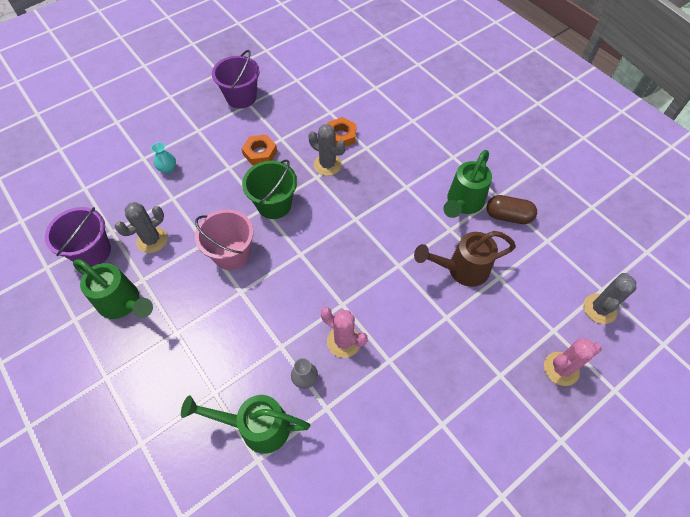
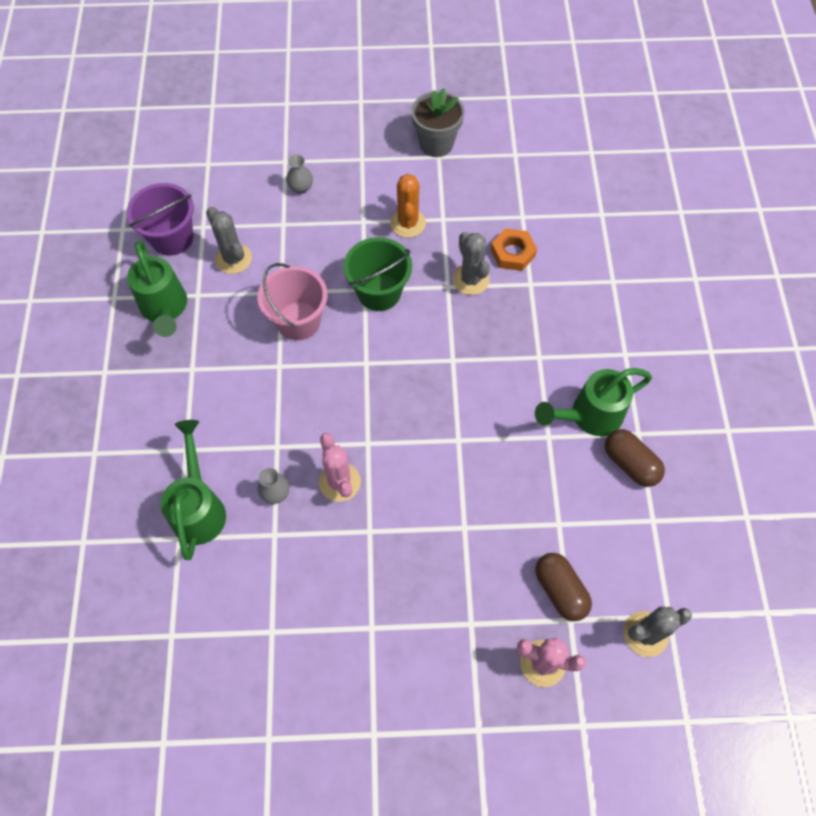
camera: 35 degrees right, 5 degrees up
(152, 240) = (233, 259): grey cactus -> grey cactus turned 60 degrees clockwise
(168, 169) = (301, 188): turquoise vase -> grey vase
(241, 97) = (436, 144): purple bucket -> grey flower pot
(256, 427) = (199, 507): green watering can -> green watering can turned 45 degrees clockwise
(260, 153) = (408, 223): orange nut -> orange cactus
(461, 269) = (523, 488): brown watering can -> none
(533, 316) = (560, 590): none -> brown capsule

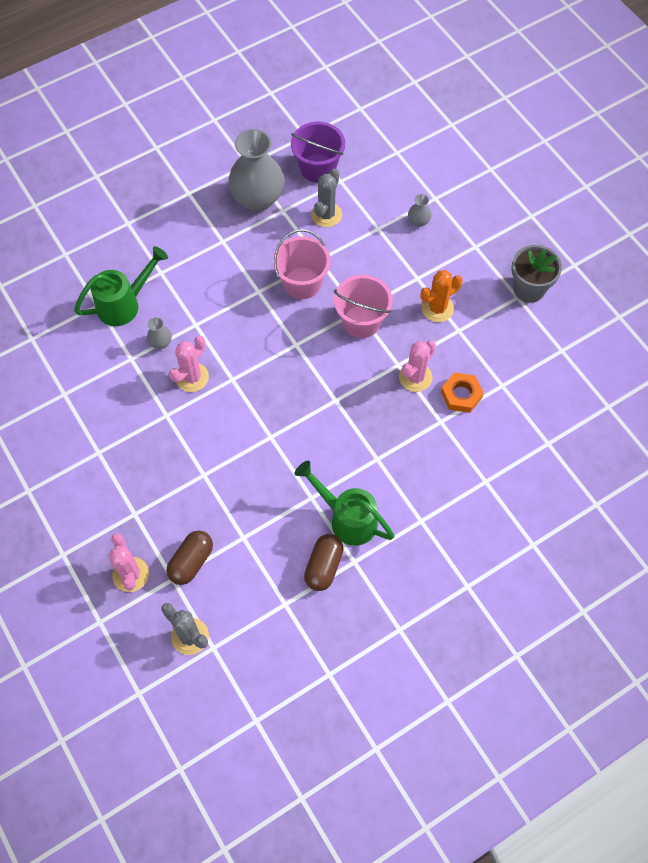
camera: 60 degrees right, 0 degrees up
(165, 309) = (258, 198): green watering can -> grey vase
(379, 292) = (361, 321): green bucket -> pink bucket
(470, 279) = (415, 377): grey cactus -> pink cactus

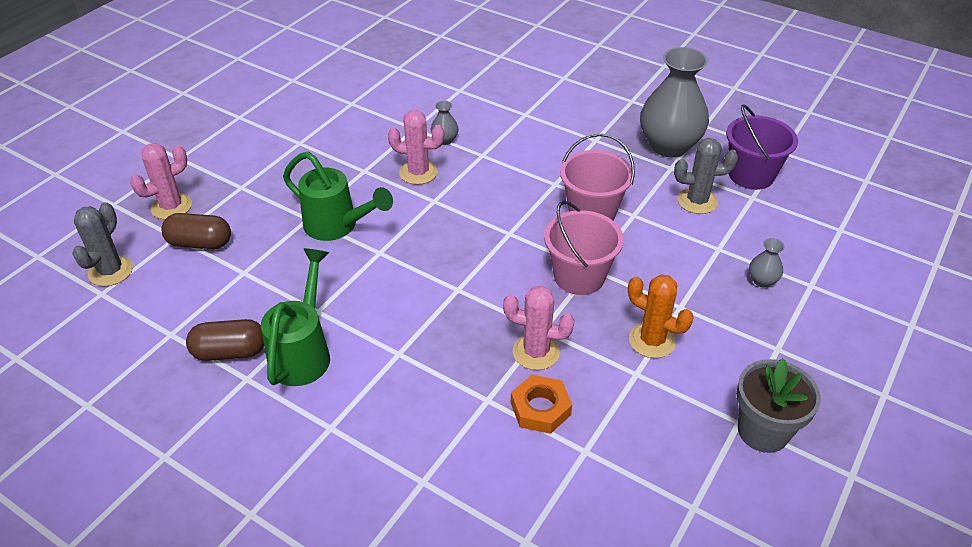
camera: 65 degrees right, 20 degrees down
(125, 304) = (473, 105): green watering can -> green watering can (338, 226)

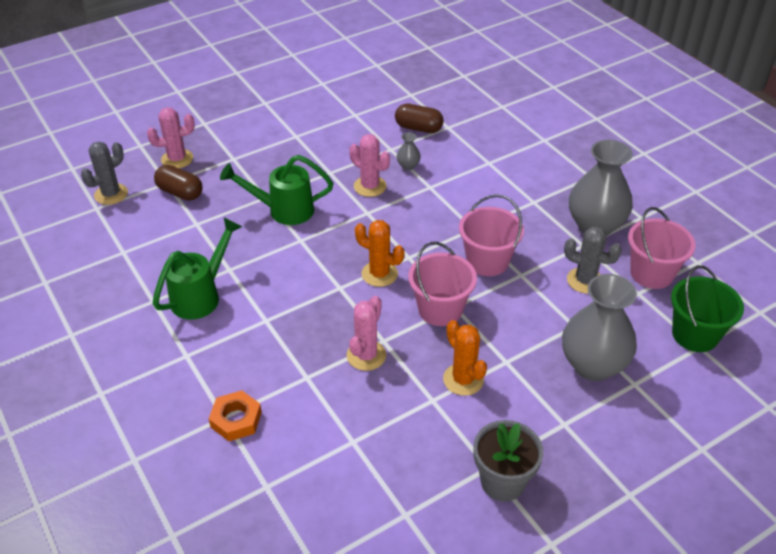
camera: 25 degrees right, 0 degrees up
(230, 352) = (153, 278): brown capsule -> brown capsule (418, 128)
(338, 226) = (283, 210): green watering can -> green watering can turned 120 degrees clockwise
(491, 260) = (379, 274): none -> orange cactus
(536, 352) = (366, 355): pink cactus -> pink cactus turned 75 degrees clockwise
(540, 408) = (341, 398): orange nut -> orange nut (236, 419)
(751, 175) = (651, 273): purple bucket -> pink bucket
(762, 281) = (593, 365): grey vase -> grey vase, size x2.39
(828, 220) = (695, 334): none -> green bucket

